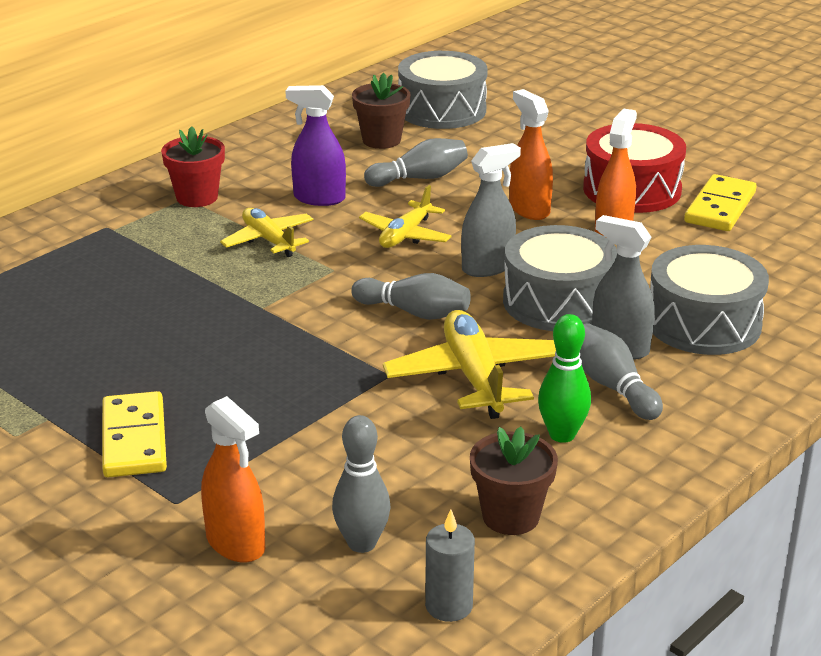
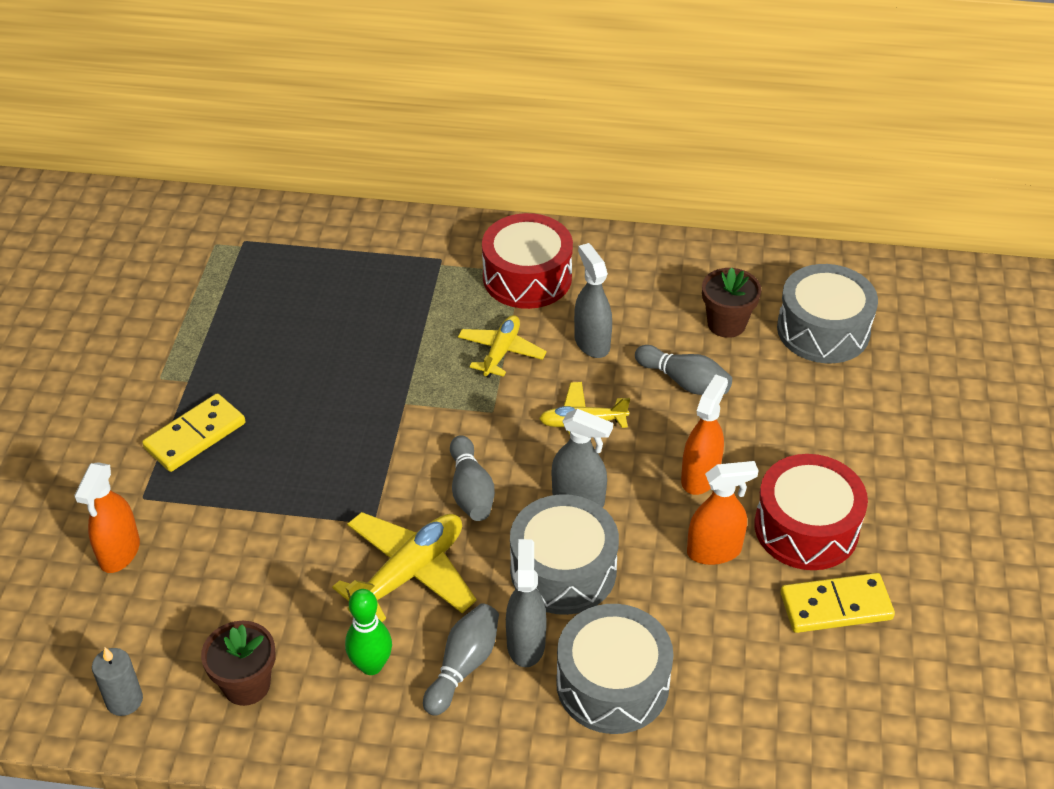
camera: 55 degrees right, 15 degrees up
(197, 197) = (527, 277): red flower pot -> red drum
(319, 198) = (592, 342): purple spray bottle -> grey spray bottle
(362, 543) = (161, 617): grey bowling pin -> none

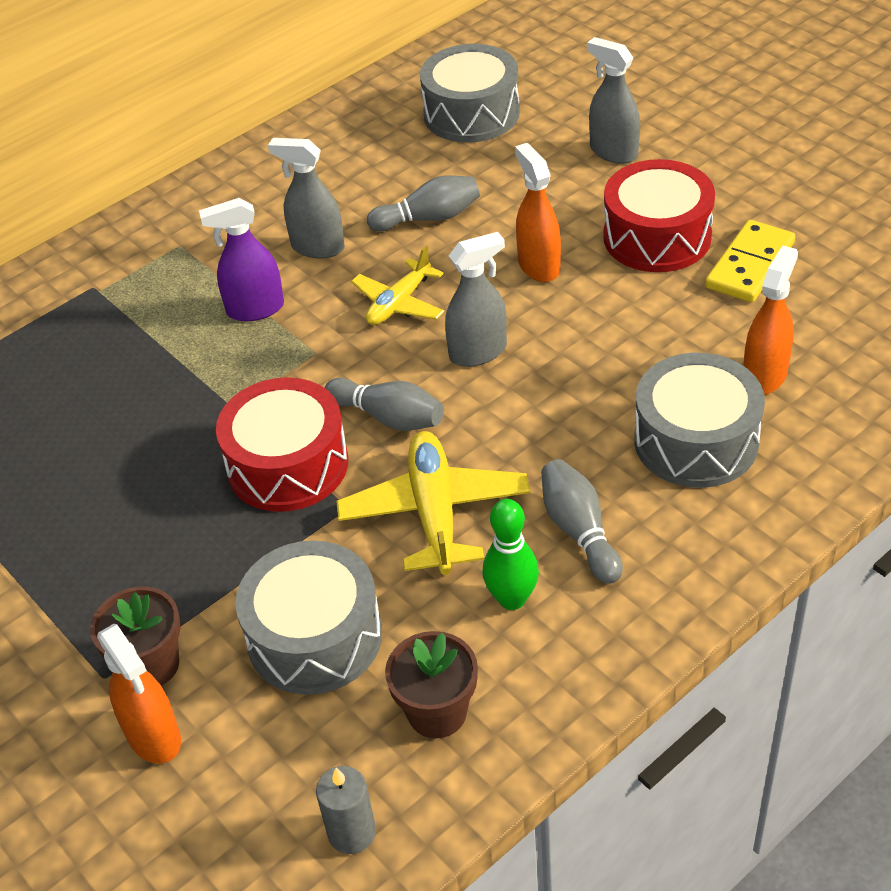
camera: 45 degrees left, 0 degrees up
(195, 436) = (76, 589): yellow domino -> none
(501, 352) = (255, 309): yellow plane -> purple spray bottle
(526, 643) = (597, 474): grey spray bottle -> grey spray bottle (613, 152)
(527, 277) = (191, 245): red drum -> red drum (288, 464)
(563, 570) = (544, 405): grey drum -> grey drum (315, 637)
(714, 551) = (624, 301): orange spray bottle -> orange spray bottle (765, 375)
(726, 324) = (398, 160): brown flower pot -> brown flower pot (151, 665)

